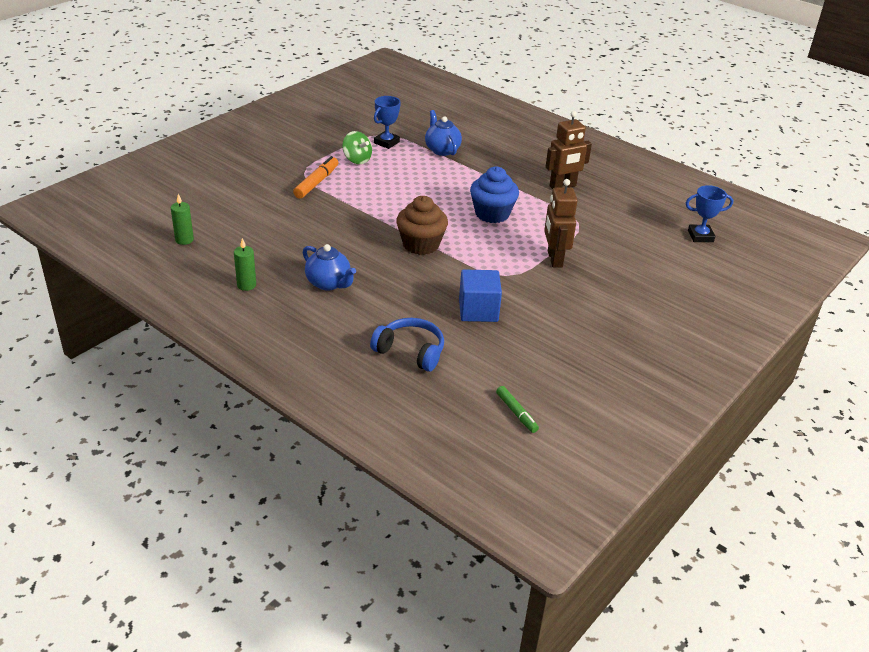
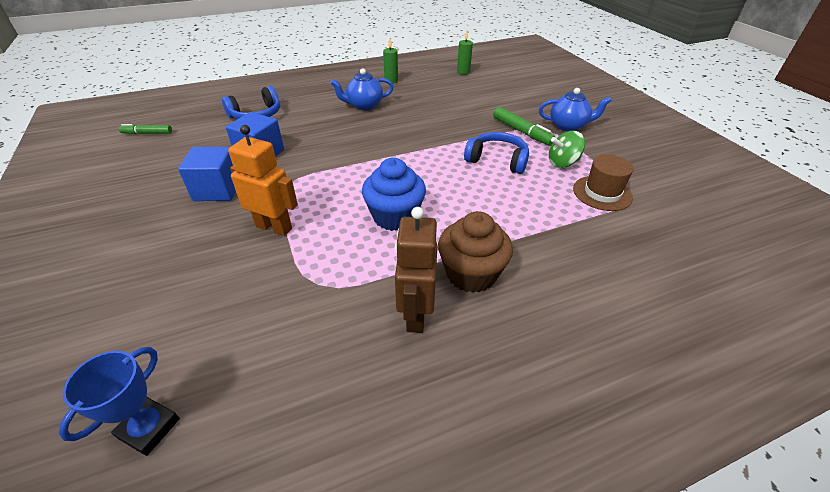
camera: 120 degrees right, 5 degrees up
(316, 182) = (522, 132): orange marker -> green marker
(377, 187) = (497, 160): none -> blue headphones
(386, 142) = (602, 193): blue trophy -> brown hat
(421, 245) = (377, 155): brown cupcake -> brown cupcake (471, 274)
(442, 150) = (571, 231): blue teapot -> blue teapot (568, 126)
(546, 307) = (218, 190): none -> blue cube
(554, 259) = (274, 227): brown robot -> orange robot

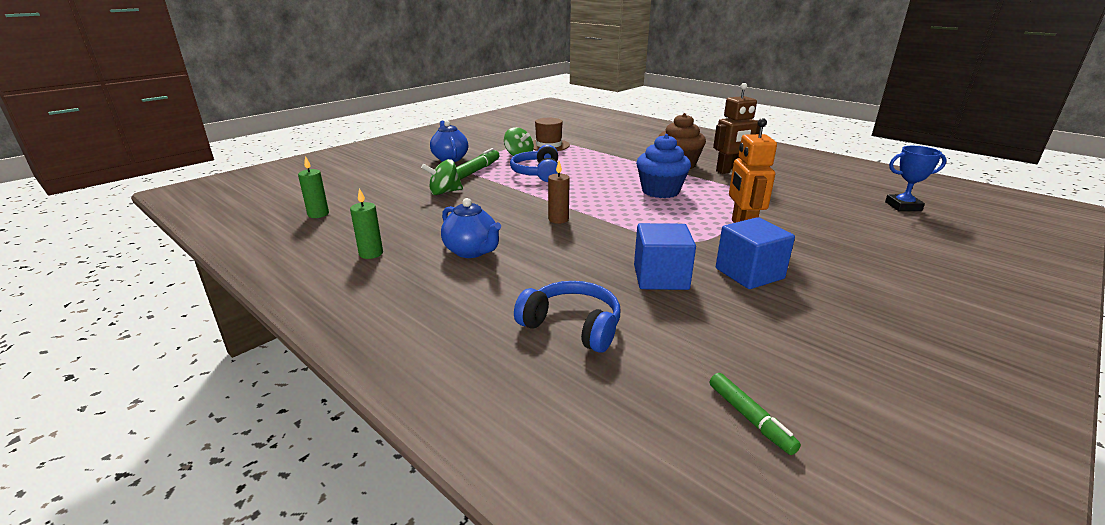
camera: 115 degrees left, 15 degrees down
(381, 143) = (558, 219): none -> brown candle
(475, 111) = (444, 192): none -> green spinning top

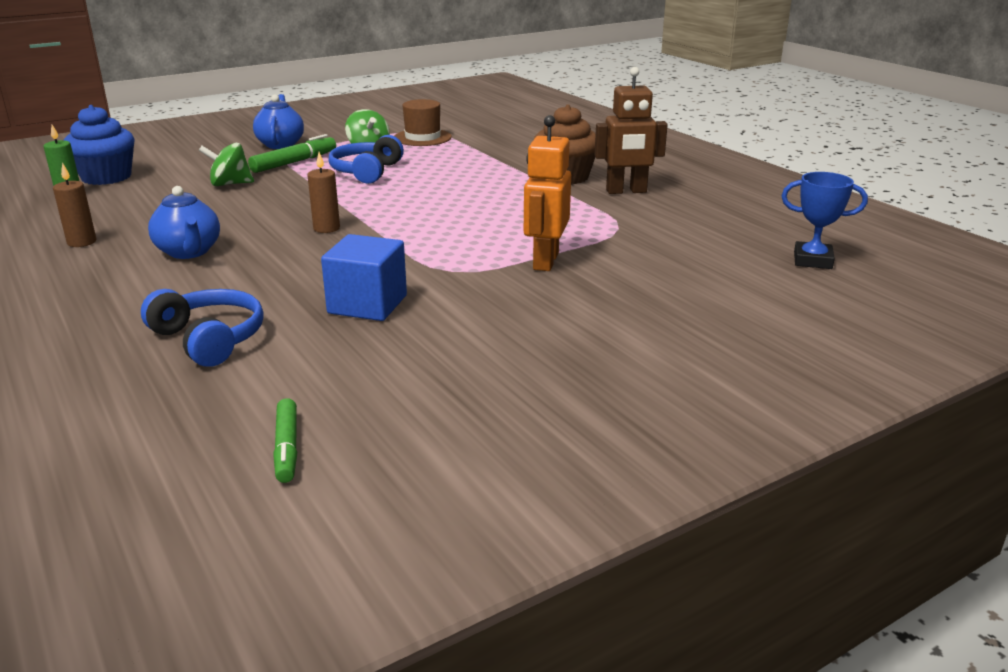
camera: 15 degrees right, 0 degrees up
(371, 253) = (82, 242): green candle -> brown candle
(660, 191) = (496, 208): blue cupcake -> blue cupcake (106, 177)
(749, 273) = (480, 314): blue cube -> none

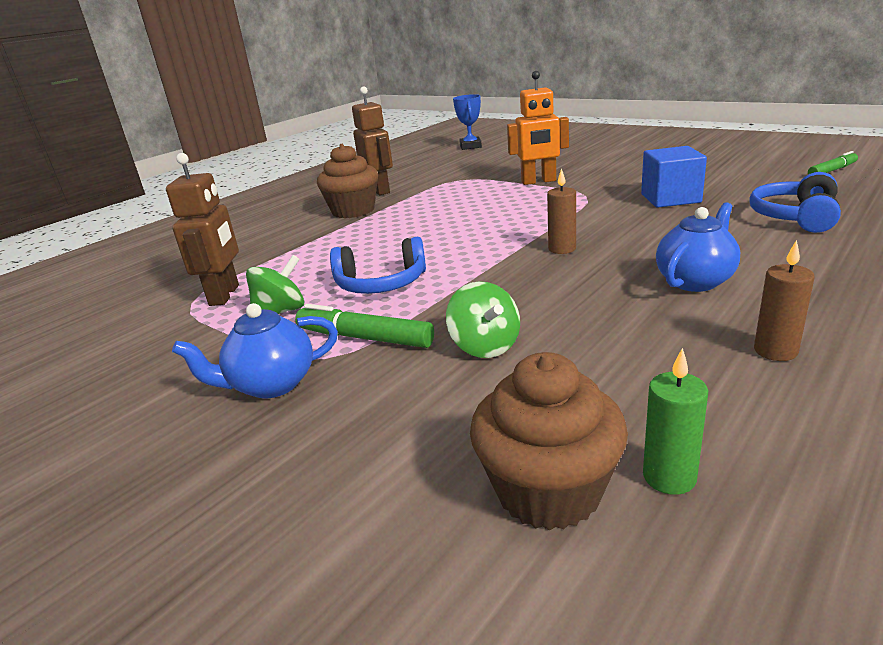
camera: 105 degrees left, 0 degrees up
(106, 177) = (548, 490): blue cupcake -> brown cupcake
(422, 137) = (225, 295): brown hat -> brown robot

